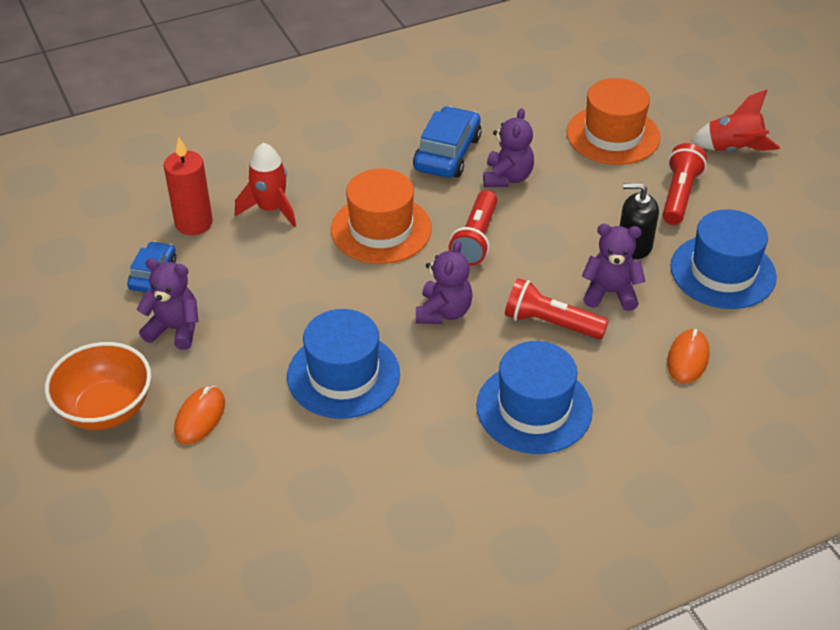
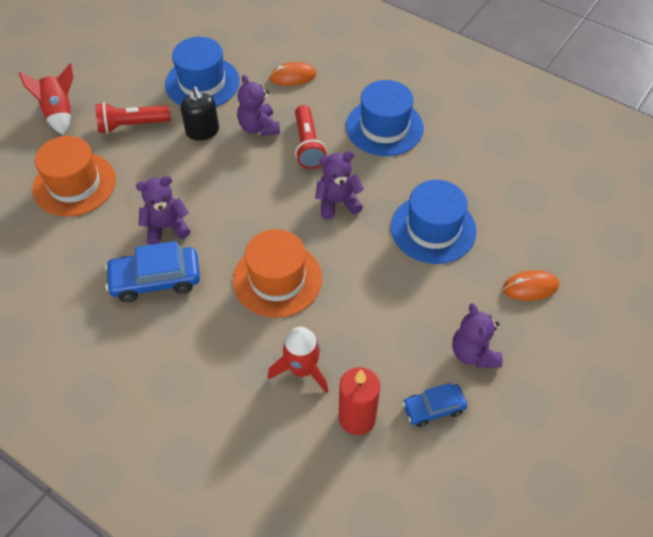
camera: 120 degrees left, 10 degrees up
(106, 409) = (572, 347): orange bowl -> none
(476, 239) = (251, 217): red flashlight -> none

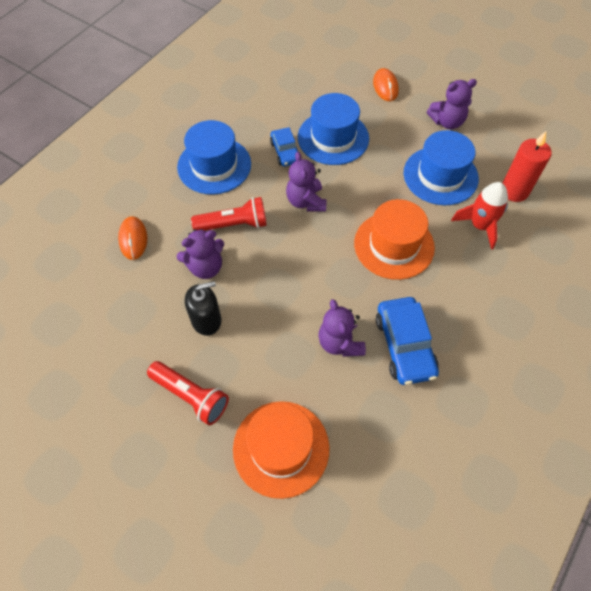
camera: 90 degrees left, 5 degrees up
(59, 113) = (160, 489): red rocket -> none
(132, 125) = (191, 396): red flashlight -> red flashlight turned 45 degrees counterclockwise
(202, 83) = (129, 326): blue hat -> blue hat (440, 176)
(433, 408) = (496, 147): blue car -> blue car (285, 152)

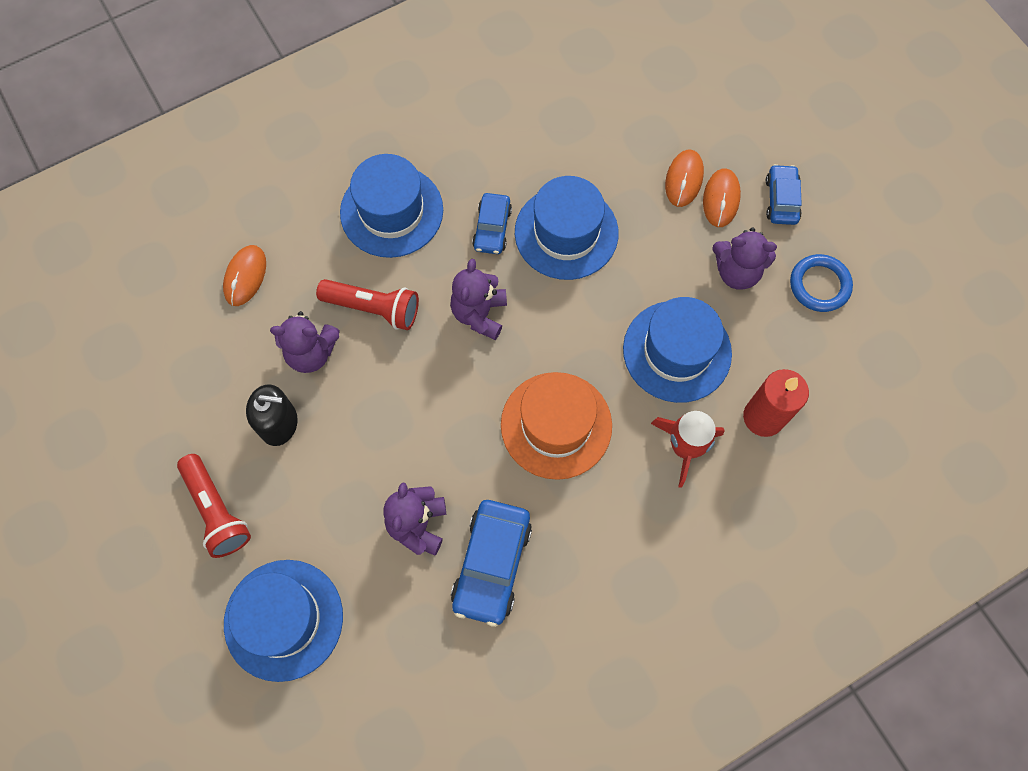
camera: 25 degrees right, 10 degrees up
(281, 448) = (283, 619): orange hat -> blue hat
(413, 89) = (721, 199): none -> orange mouse
(447, 77) = (781, 200): none -> blue car
(497, 112) = (819, 285): none -> blue ring

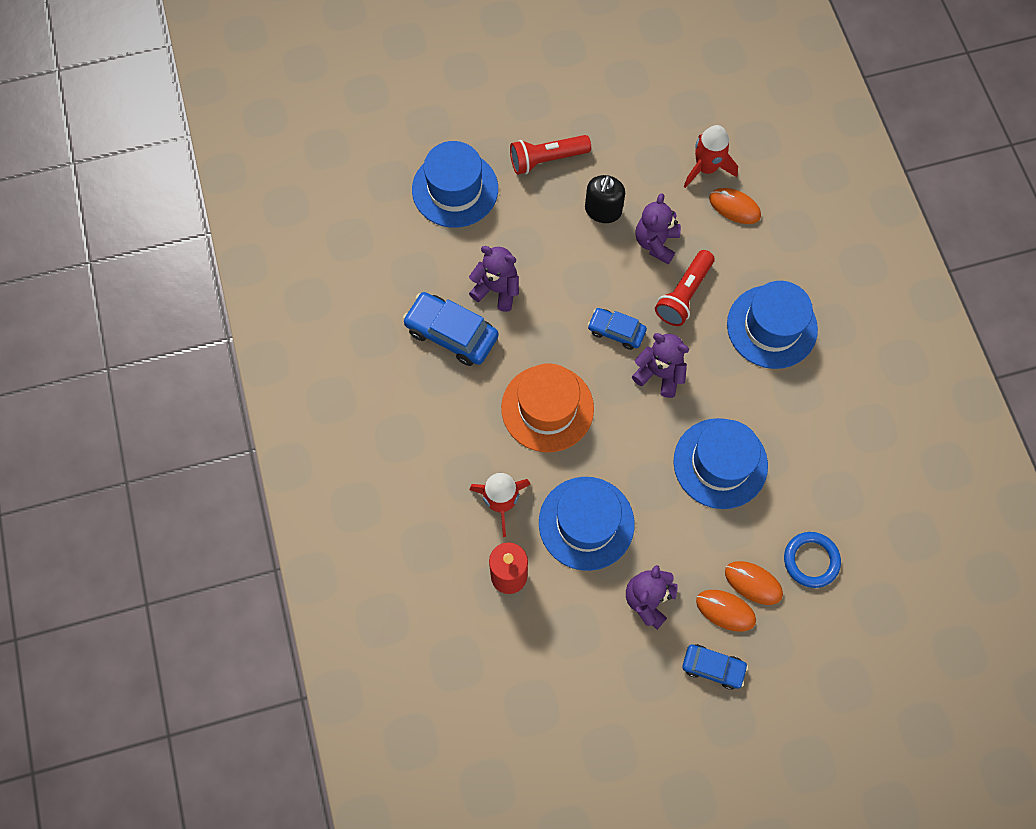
camera: 105 degrees right, 0 degrees up
(196, 317) = (706, 168): none -> red rocket
(492, 228) = (738, 403): blue car -> blue car (616, 331)
(819, 285) = (618, 670): blue ring -> blue ring (811, 560)

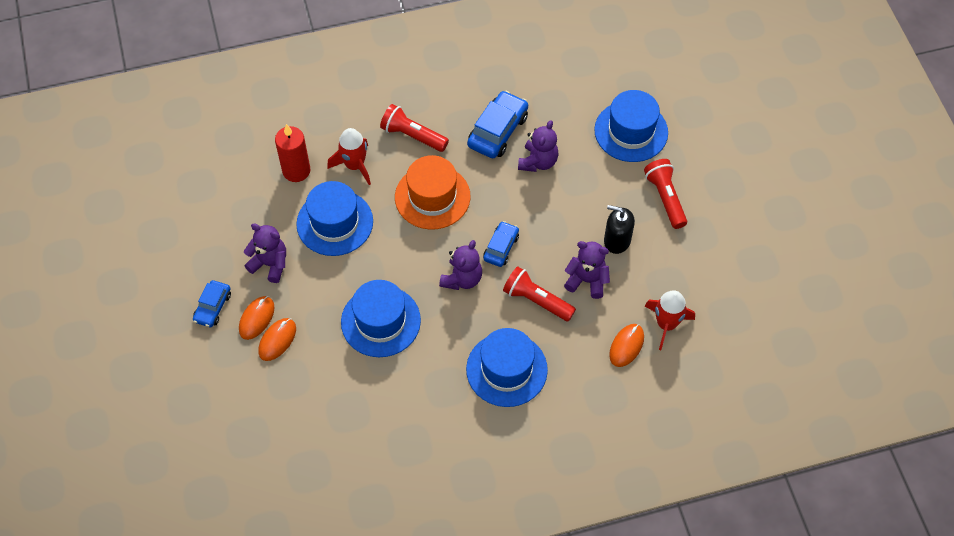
camera: 90 degrees right, 10 degrees down
(457, 433) = (412, 136): none -> red flashlight
(811, 560) = (293, 385): blue ring -> none

